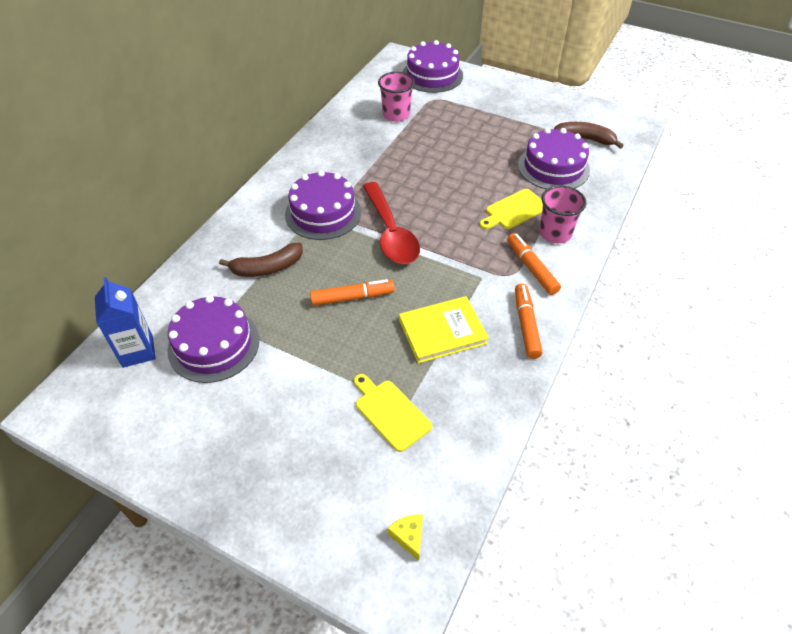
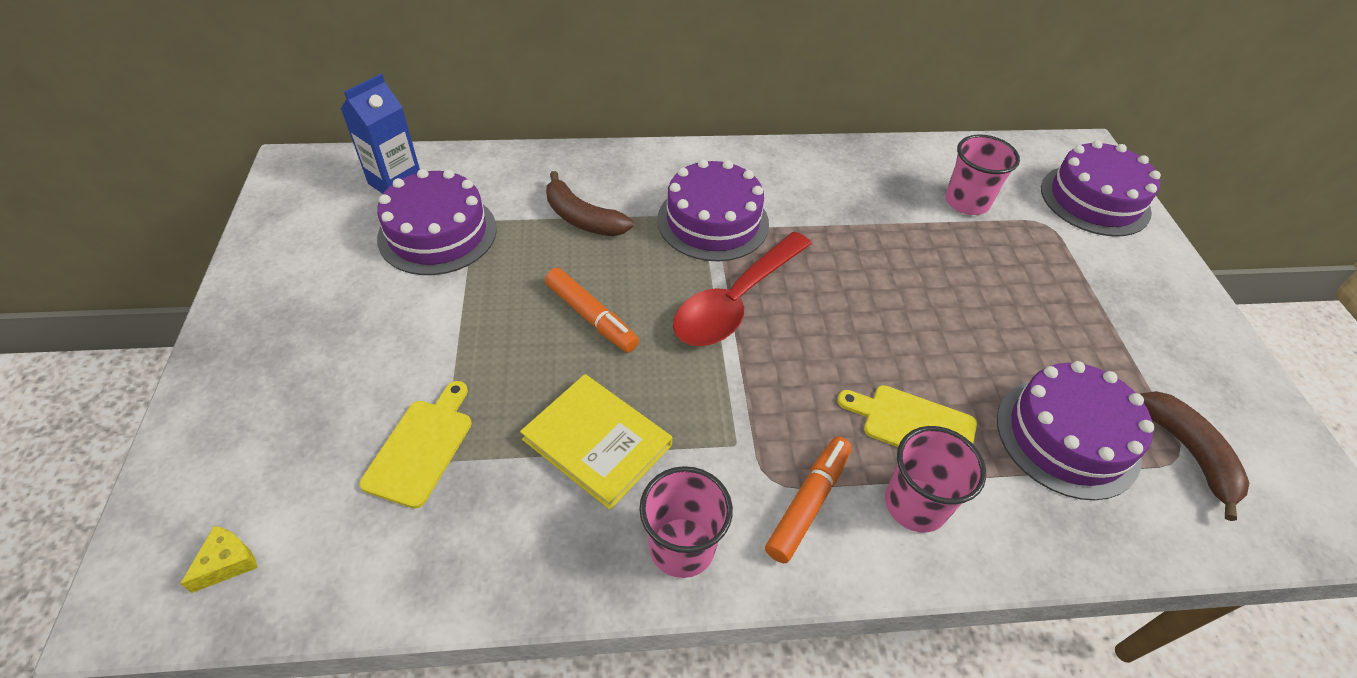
camera: 55 degrees right, 0 degrees up
(526, 325) = (682, 547): orange marker -> pink cup

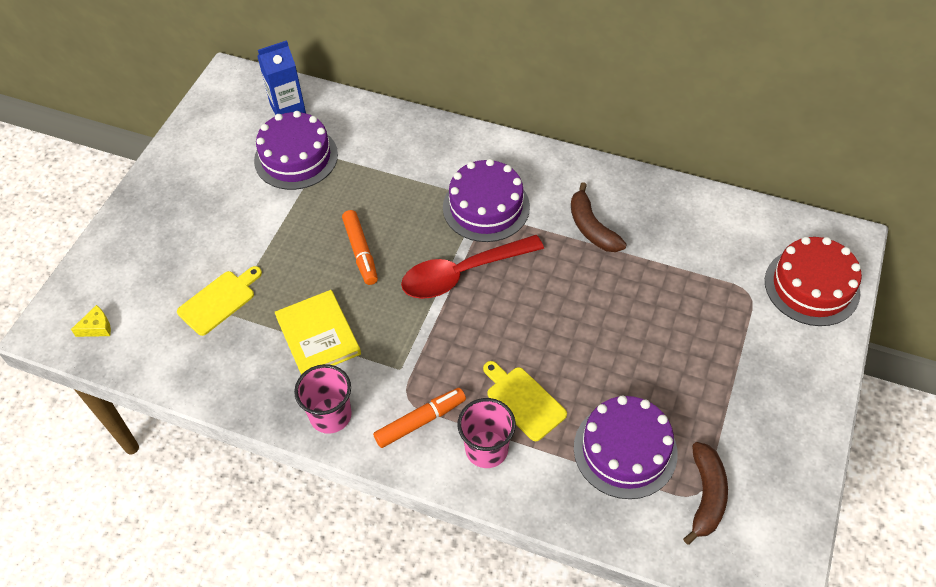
camera: 30 degrees right, 5 degrees up
(582, 218) = (396, 175): brown banana -> brown banana (591, 227)
(966, 202) = (697, 253): pink cup -> none
(1094, 200) = (811, 286): purple cake -> red cake

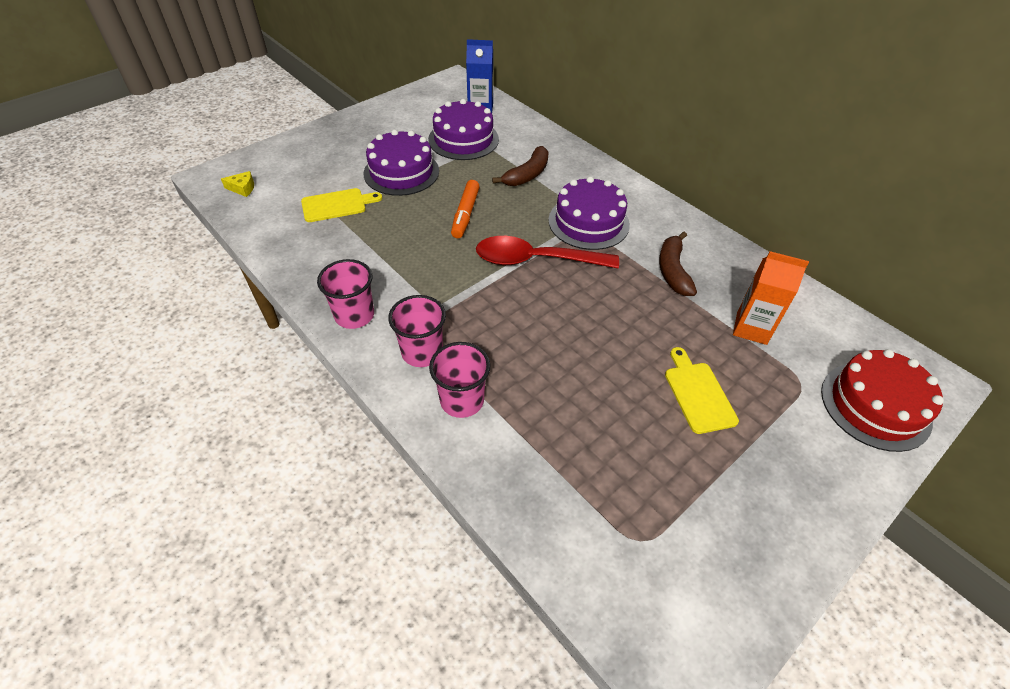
camera: 25 degrees right, 5 degrees down
(318, 335) = (389, 256): yellow book -> none
(420, 421) = (422, 352): orange marker -> pink cup
(523, 401) = (522, 377): yellow cutting board -> yellow cutting board (698, 394)
(625, 450) = (590, 463): purple cake -> purple cake (401, 172)
(686, 258) = (751, 328): none -> orange carton
(706, 496) = (649, 548): brown banana -> brown banana (527, 175)

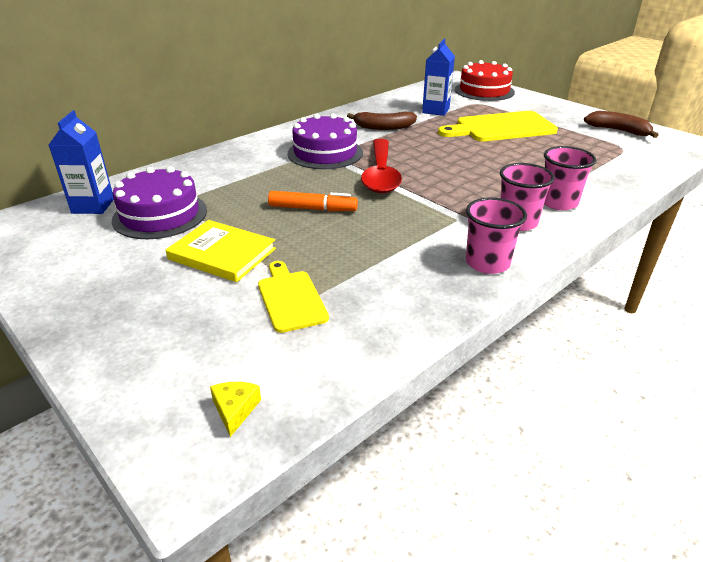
camera: 90 degrees left, 15 degrees down
(401, 172) = (222, 254): purple cake -> yellow book
(527, 175) = (245, 178): brown banana -> brown banana (618, 131)
(698, 394) = (501, 128): yellow cutting board -> yellow cutting board, size x1.71
(751, 328) = (435, 110): orange carton -> blue carton

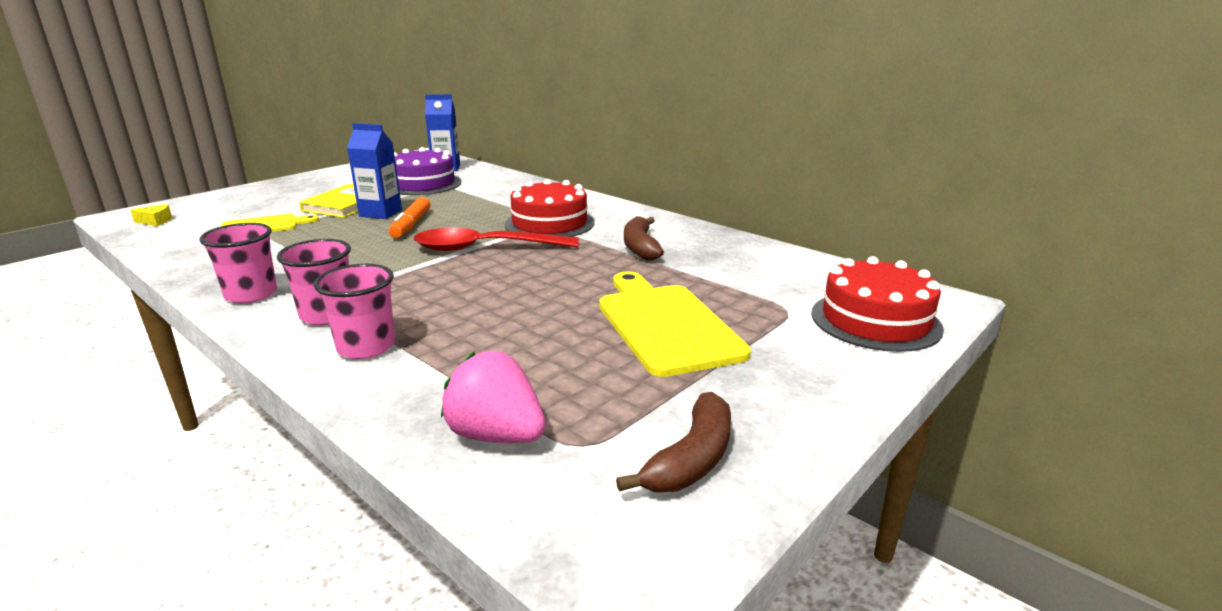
camera: 85 degrees right, 10 degrees down
(325, 153) = (549, 223): purple cake -> red cake
(435, 110) = (728, 278): blue carton -> blue carton (380, 213)
(626, 164) = (496, 435): none -> pink strawberry

